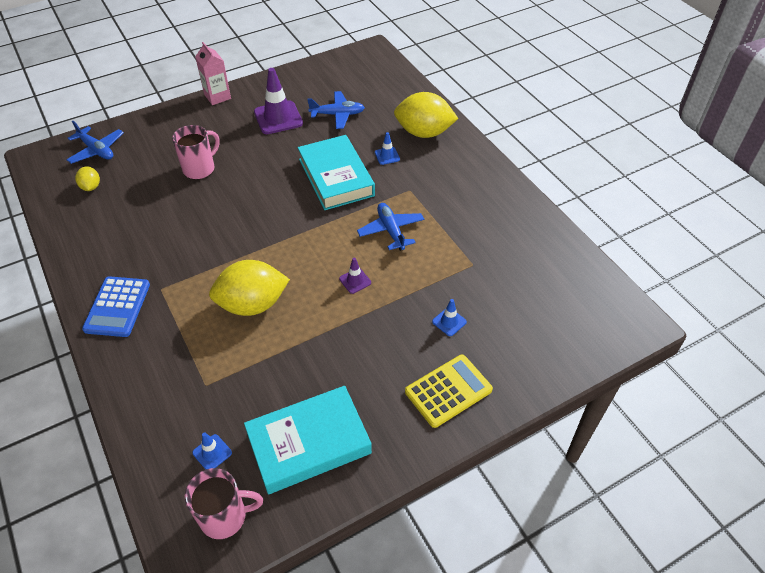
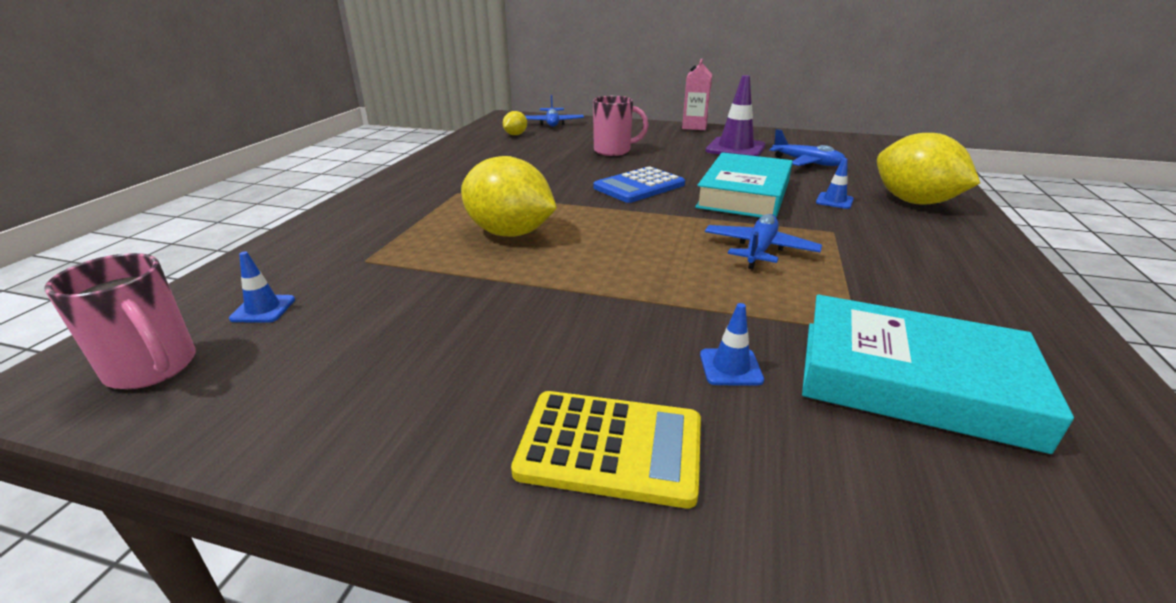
camera: 45 degrees right, 20 degrees down
(117, 307) = (409, 188): blue calculator -> blue calculator (639, 186)
(308, 443) = (344, 367): turquoise book -> turquoise book (912, 380)
(355, 281) = (648, 266): purple traffic cone -> none

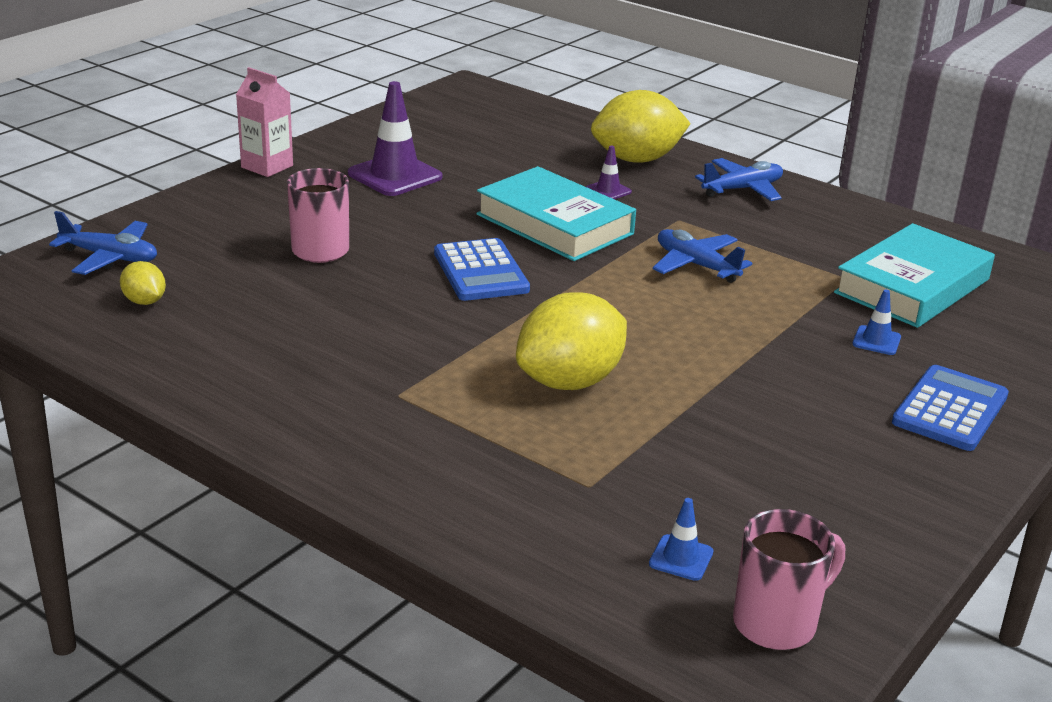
camera: 70 degrees left, 0 degrees up
(610, 447) = (950, 409): yellow calculator -> blue calculator
(807, 163) = (486, 159): blue plane -> blue plane (742, 189)
(834, 201) = (608, 190): blue traffic cone -> purple traffic cone

